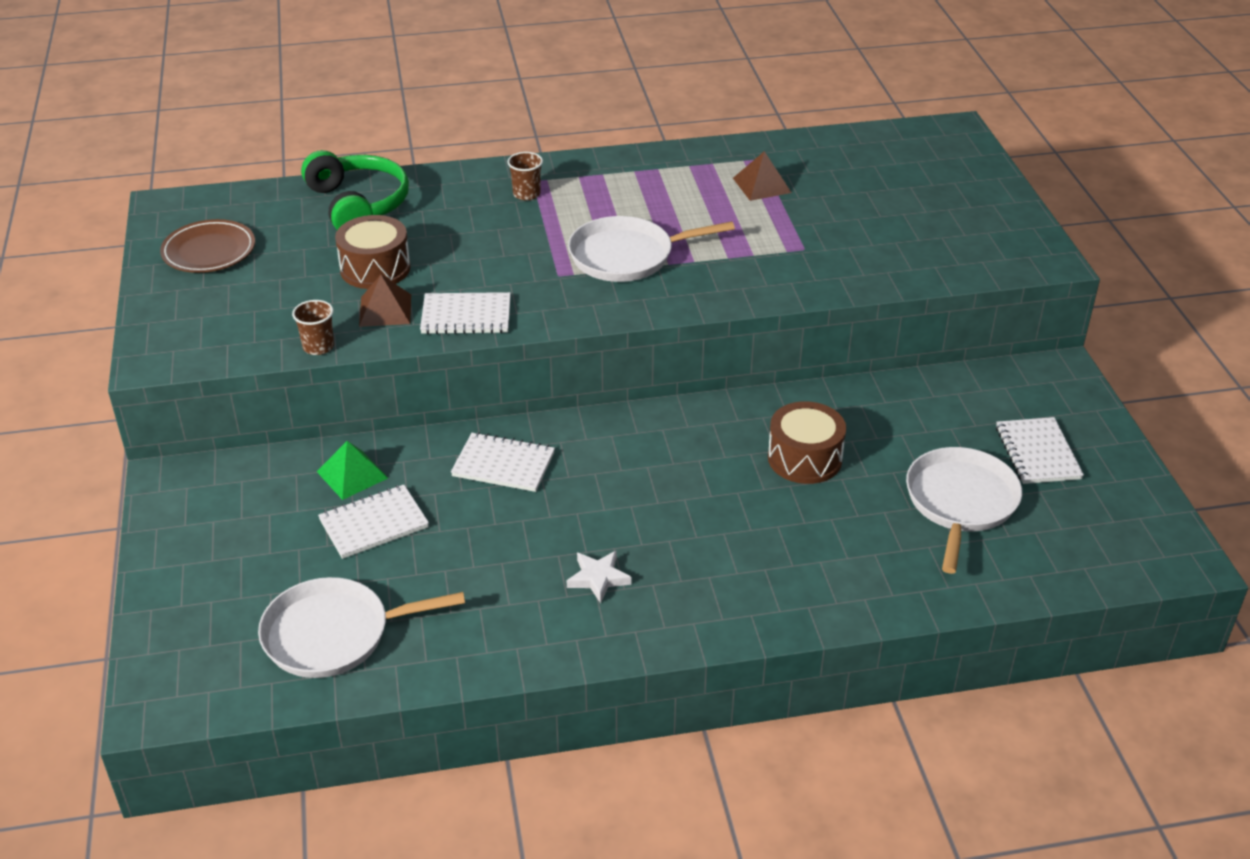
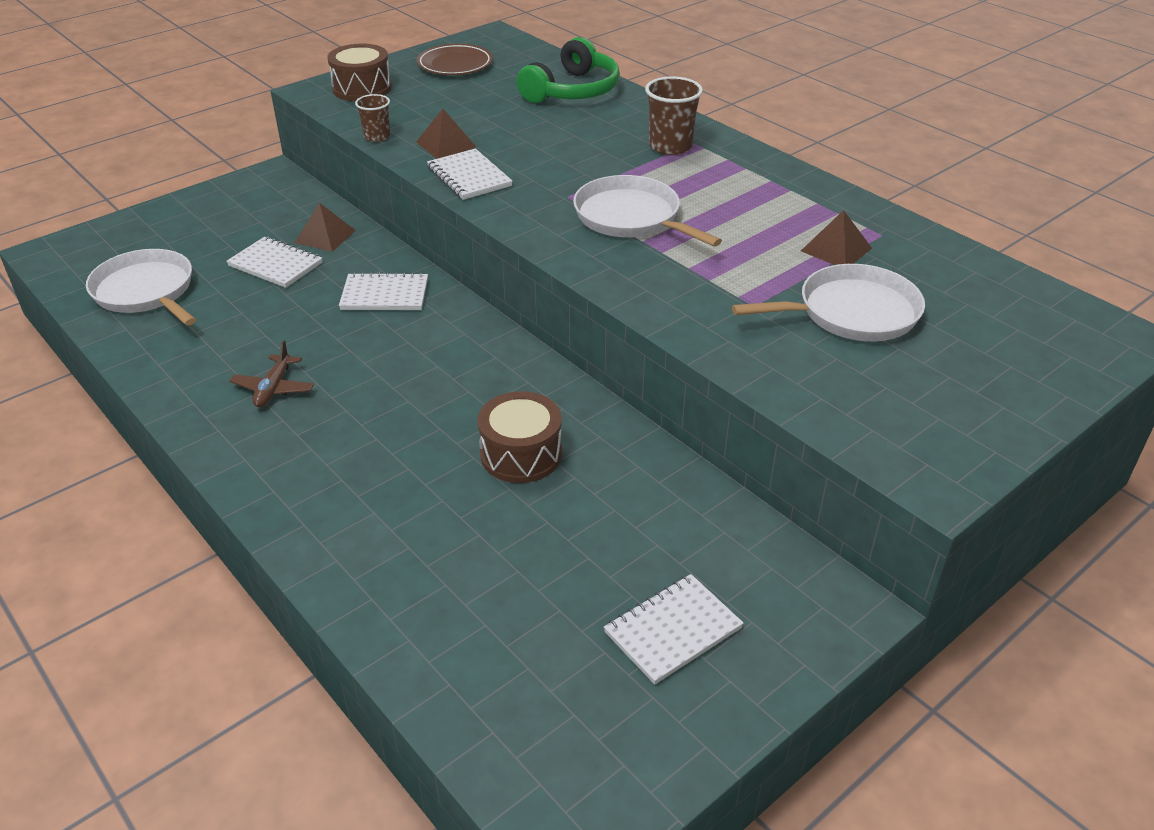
camera: 60 degrees right, 0 degrees up
(352, 474) = (325, 236): green pyramid -> brown pyramid
(375, 268) = (495, 123): brown drum -> brown drum (362, 88)
(503, 465) = (385, 295): white notebook -> white notebook turned 75 degrees counterclockwise
(526, 194) = (670, 146): brown cup -> brown cup, size x1.61
(598, 578) = (273, 388): white star -> brown plane
(960, 502) = (534, 588): white pan -> white pan (852, 312)

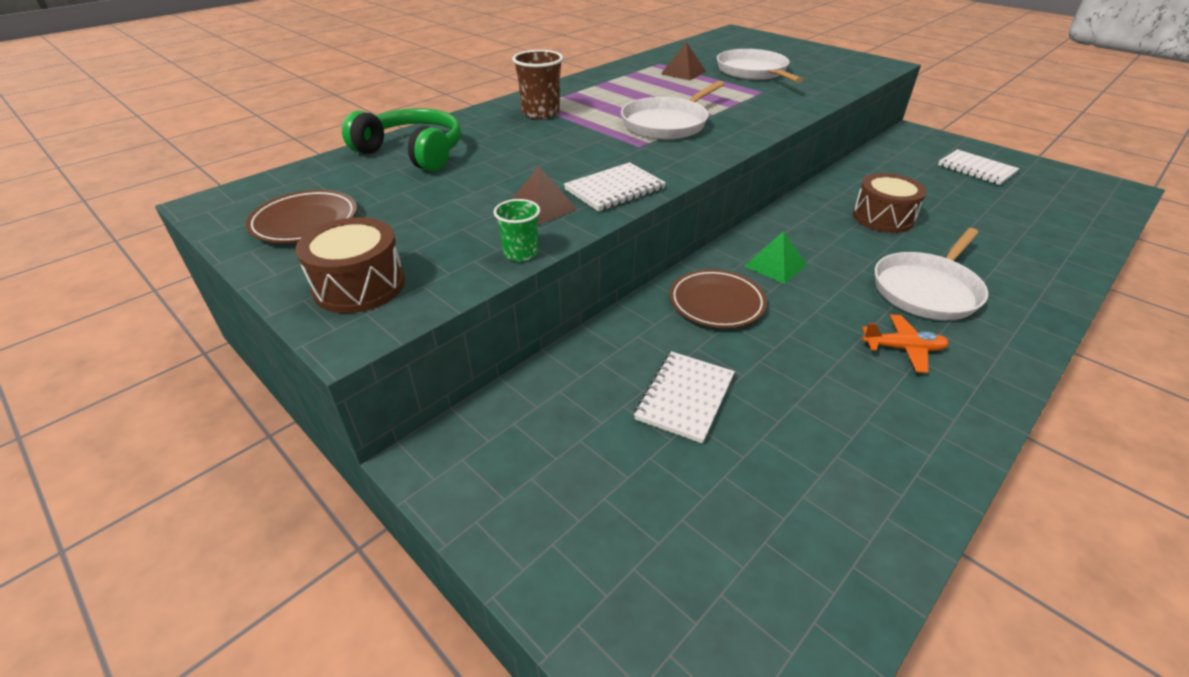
camera: 95 degrees left, 0 degrees up
(146, 291) = (795, 523): white pan -> white pan (927, 290)
(273, 388) = (903, 349): brown plane -> orange plane
(325, 236) = (610, 366): brown pyramid -> none
(377, 136) = (521, 253): brown cup -> green cup
(385, 295) = (716, 303): white notebook -> brown plate
(436, 341) = (775, 265): none -> green pyramid

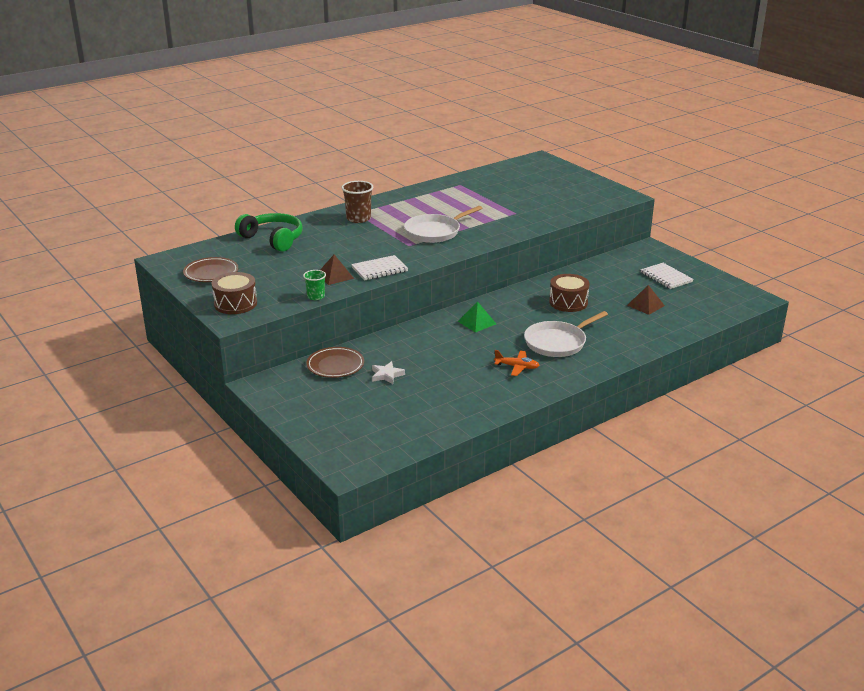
camera: 10 degrees right, 10 degrees down
(683, 73) = (471, 194): brown pyramid -> brown pyramid (645, 305)
(685, 398) = (387, 375): white notebook -> white star
(716, 303) = (429, 338): brown plate -> brown plate (335, 366)
(753, 72) = (522, 196): white pan -> none

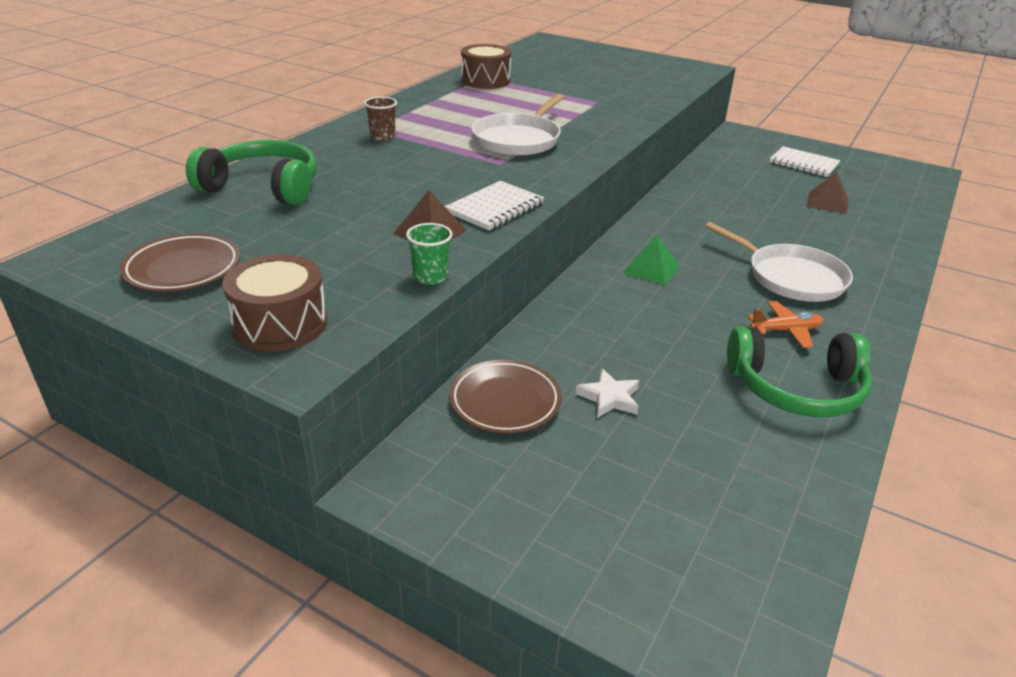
camera: 25 degrees left, 5 degrees up
(358, 218) = (382, 136): brown cup -> brown cup, size x0.62
(487, 392) = (796, 389): none -> green headphones
(557, 342) = (791, 277): white pan -> white pan turned 75 degrees counterclockwise
(568, 302) = (734, 216): brown drum -> brown drum (485, 80)

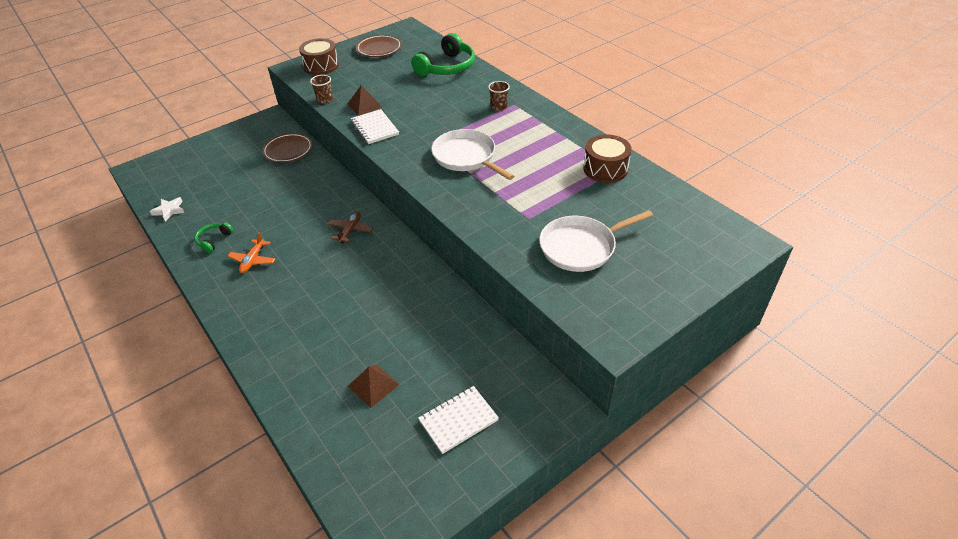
camera: 115 degrees right, 10 degrees up
(430, 276) = (325, 100): green cup -> brown cup
(609, 398) = (264, 179): white star -> white star (169, 210)
(651, 269) = (350, 230): green pyramid -> brown plane
(791, 277) = (294, 292): white pan -> white pan (581, 247)
(796, 389) = (214, 240): green headphones -> green headphones, size x0.49

